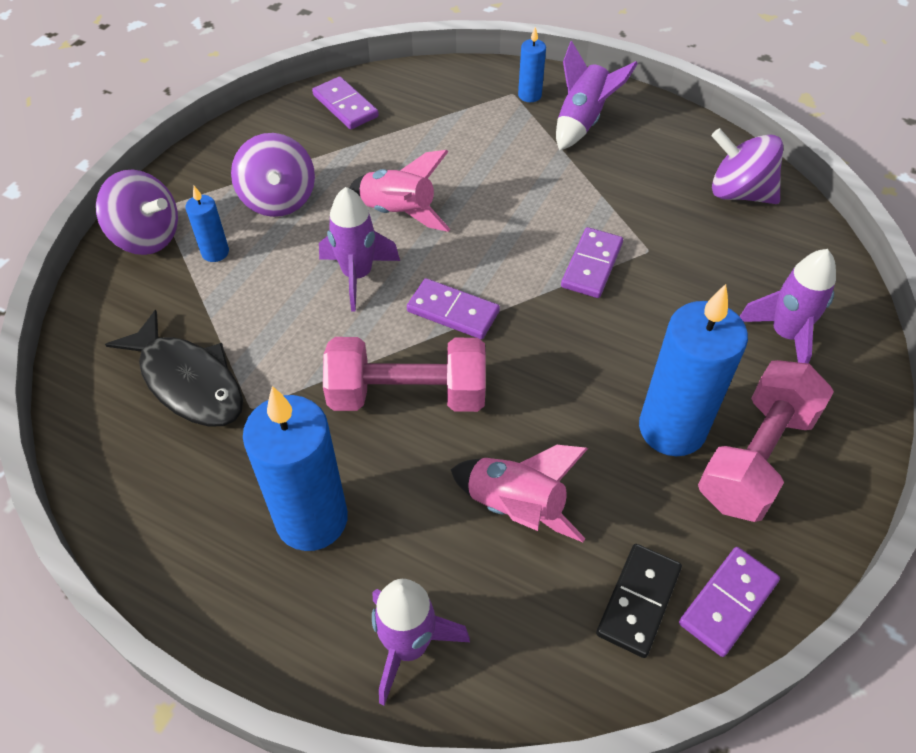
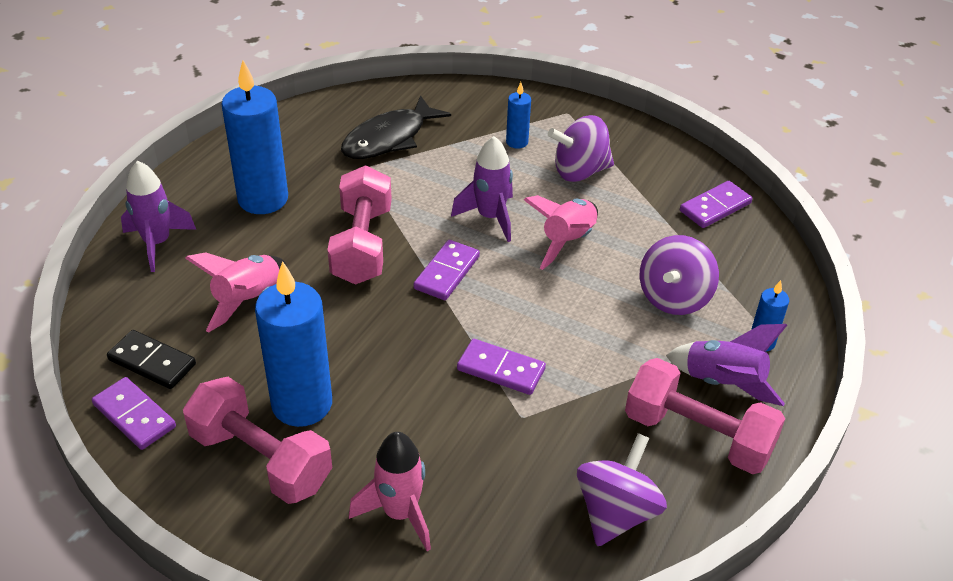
camera: 90 degrees right, 10 degrees down
(147, 237) = (533, 108): purple spinning top -> purple spinning top (674, 298)
(644, 141) = (697, 435): none -> pink dumbbell
(785, 335) = (400, 513): purple rocket -> pink rocket

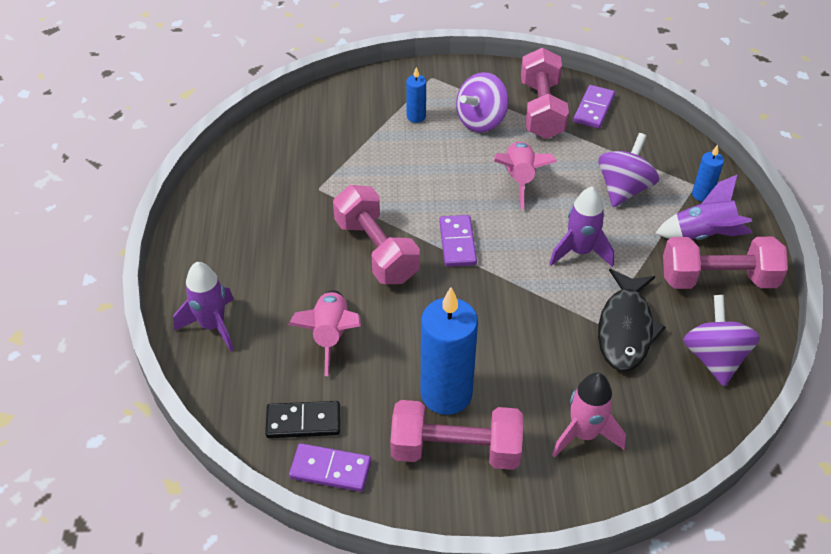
camera: 30 degrees left, 5 degrees up
(263, 199) = (264, 249): blue candle -> none
(389, 138) = (317, 155): black fish -> black fish (625, 329)
(490, 217) = (450, 185): purple rocket -> purple rocket (580, 252)
(501, 369) = (558, 297): purple domino -> none
(655, 186) = (541, 110): none -> pink dumbbell
(674, 298) = (623, 189): purple spinning top -> purple spinning top turned 150 degrees counterclockwise

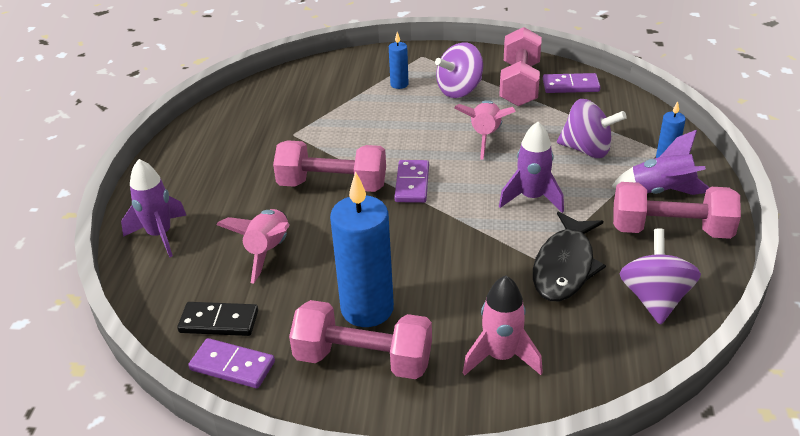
camera: 10 degrees right, 10 degrees down
(376, 250) = (332, 185): pink dumbbell -> pink dumbbell turned 60 degrees counterclockwise
(594, 109) = (570, 86): purple domino -> purple domino turned 60 degrees clockwise
(623, 189) = (587, 150): purple spinning top -> purple spinning top turned 75 degrees clockwise

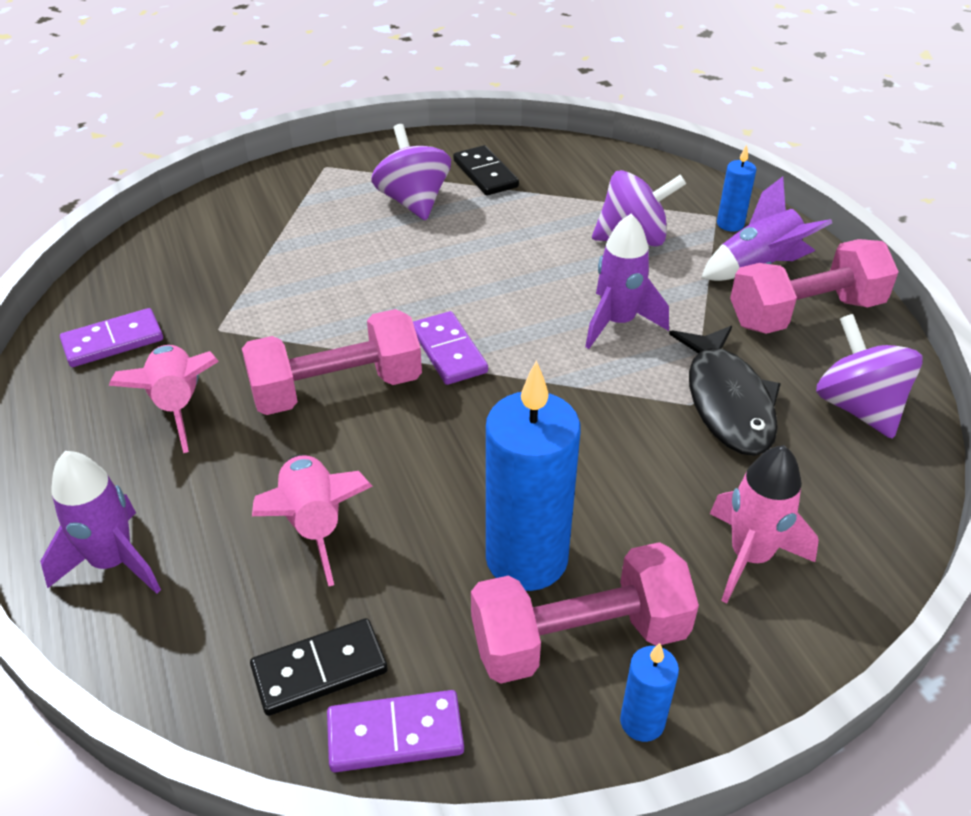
camera: 30 degrees left, 5 degrees up
(399, 84) = (323, 214): blue candle -> blue candle (642, 722)
(459, 90) = (413, 201): purple spinning top -> purple spinning top turned 135 degrees clockwise
(485, 137) = (496, 257): pink rocket -> pink rocket (178, 406)
(519, 84) = (485, 174): pink dumbbell -> black domino
(570, 86) = (549, 160): purple domino -> purple domino (113, 341)

